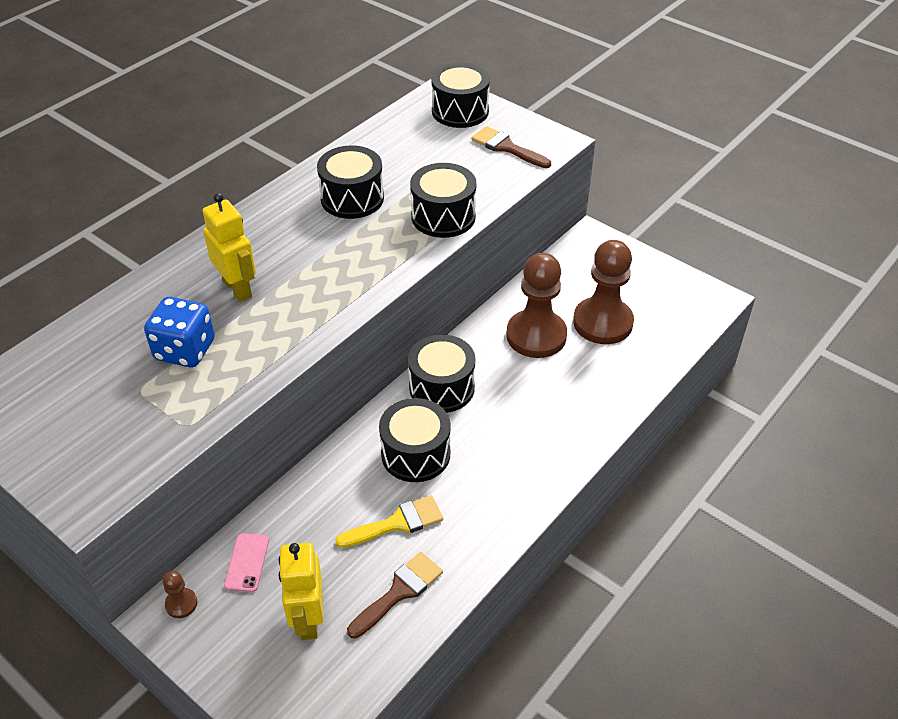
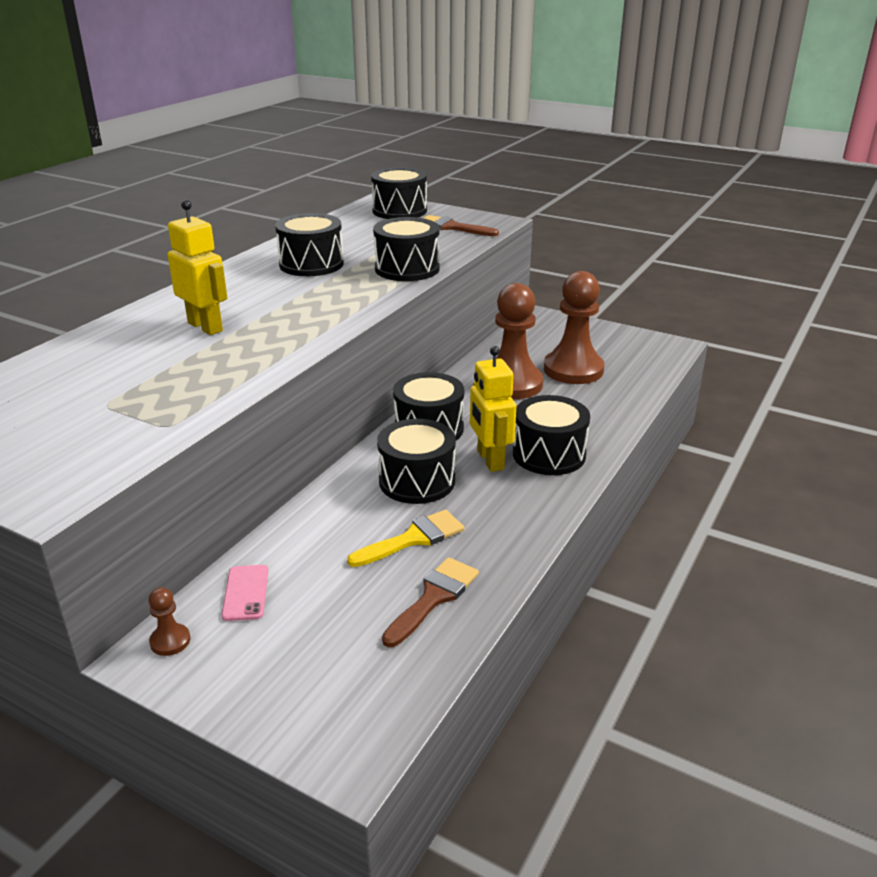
camera: 10 degrees left, 15 degrees down
(185, 350) = (154, 372): blue dice -> none
(308, 619) = (331, 636): yellow robot -> yellow robot (490, 460)
(545, 437) = (549, 454): none -> black drum

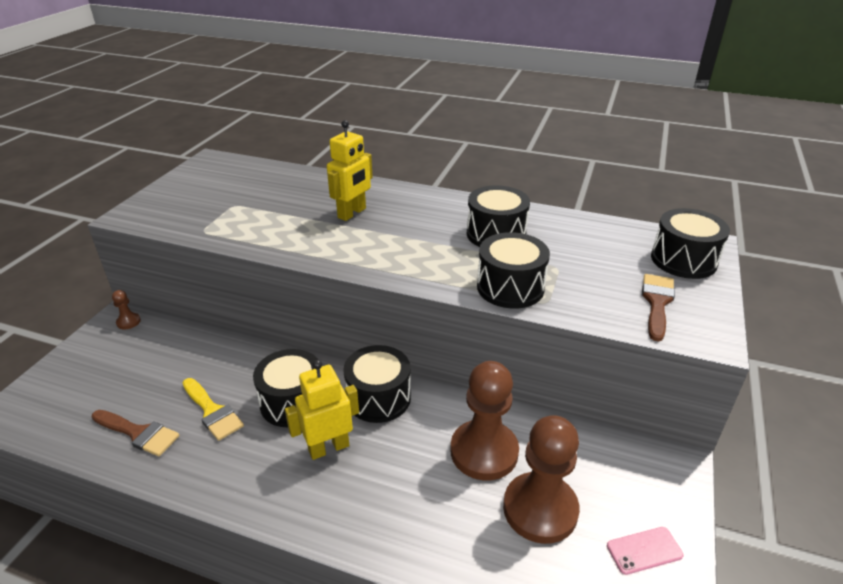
camera: 80 degrees right, 5 degrees up
(245, 593) = (165, 340): pink phone -> pink phone (644, 550)
(549, 454) = (342, 495): black drum -> none

